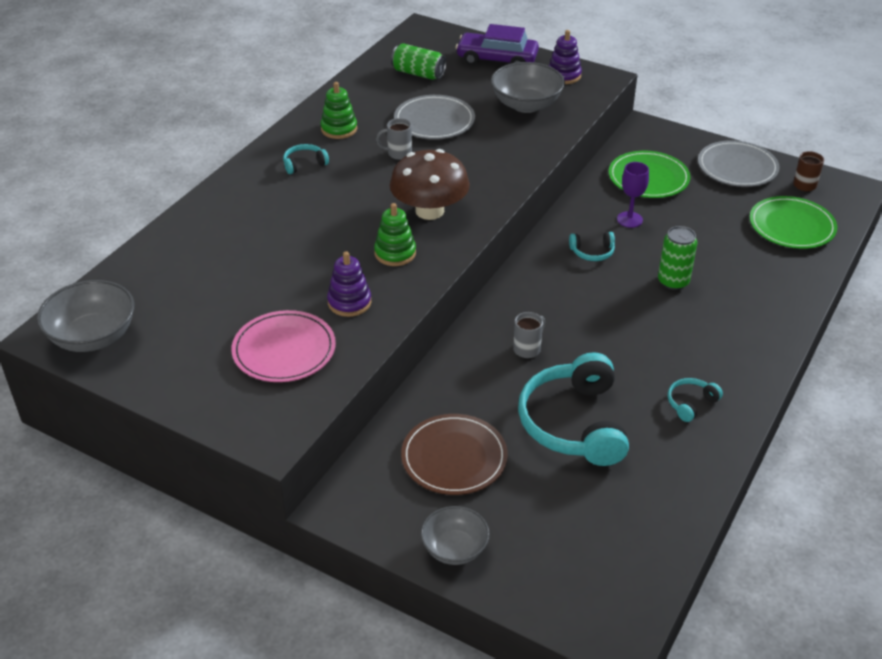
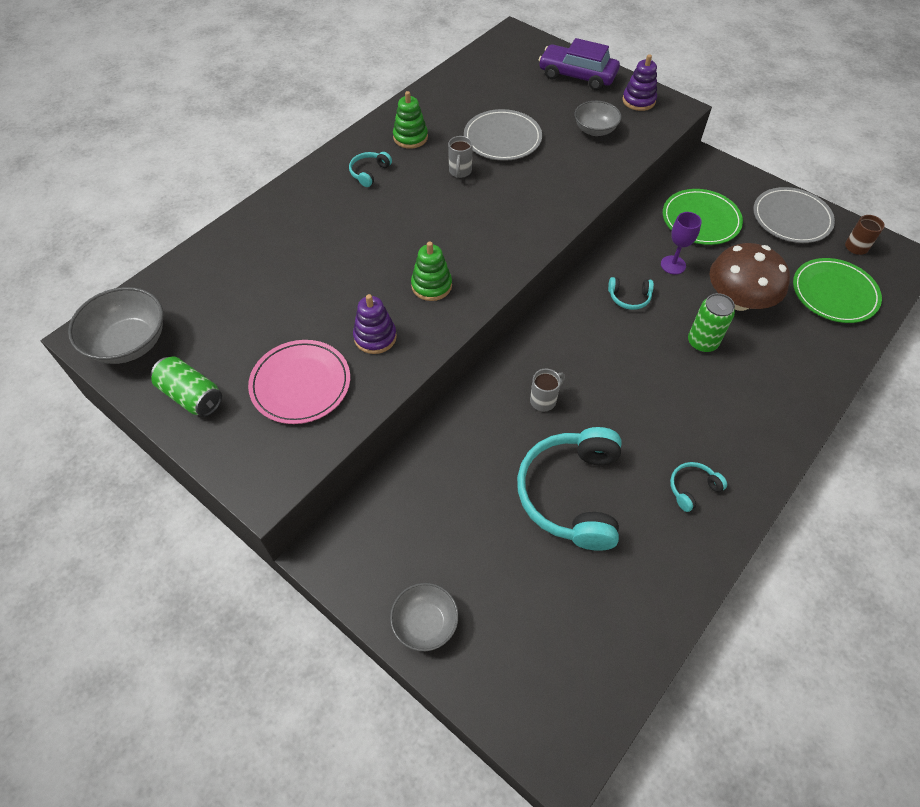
camera: 10 degrees right, 15 degrees up
(304, 164) = (369, 172): turquoise headphones -> turquoise headphones turned 45 degrees counterclockwise
(398, 154) = (460, 172): grey mug -> grey mug turned 90 degrees counterclockwise
(418, 73) = (499, 83): green can -> green can (191, 396)
(429, 211) = (475, 241): brown mushroom -> brown mushroom (738, 300)
(454, 457) = (447, 515): brown plate -> none
(526, 105) = (595, 130): grey bowl -> grey bowl, size x0.65

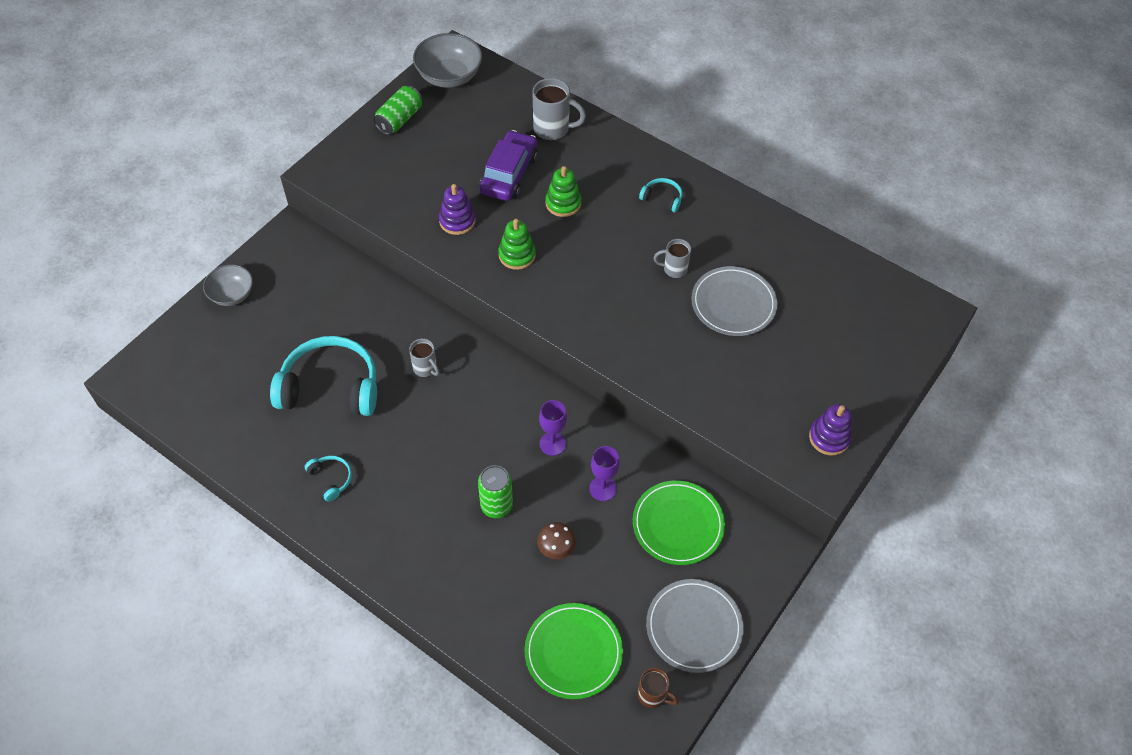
camera: 85 degrees right, 0 degrees up
(250, 249) = (553, 129): none -> grey mug
(300, 384) = (409, 180): pink plate -> none
(410, 137) = (721, 226): green stacking toy -> green stacking toy (563, 203)
(577, 75) = (865, 376): purple car -> purple car (509, 174)
(595, 130) = (763, 390): grey bowl -> none
(629, 298) = (552, 443): turquoise headphones -> purple goblet
(738, 300) = (556, 547): brown mushroom -> brown mushroom, size x0.47

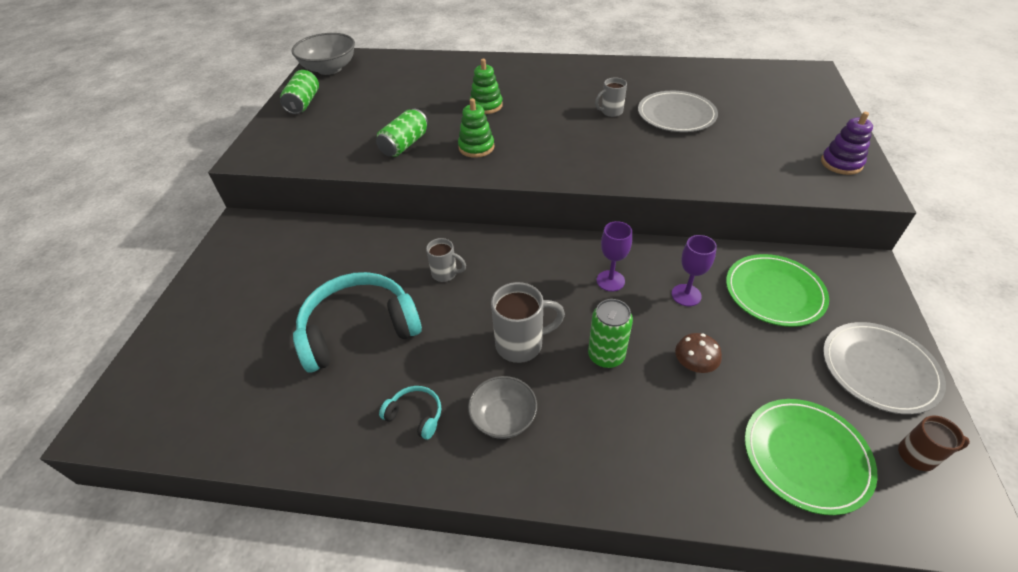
camera: 25 degrees left, 10 degrees down
(232, 294) = (202, 295): grey bowl -> grey bowl (503, 418)
(457, 221) = (404, 144): purple stacking toy -> green can
(509, 174) = (426, 104): purple car -> none
(553, 129) = (439, 70): grey mug -> grey mug (521, 344)
(662, 198) = (560, 79): turquoise headphones -> none

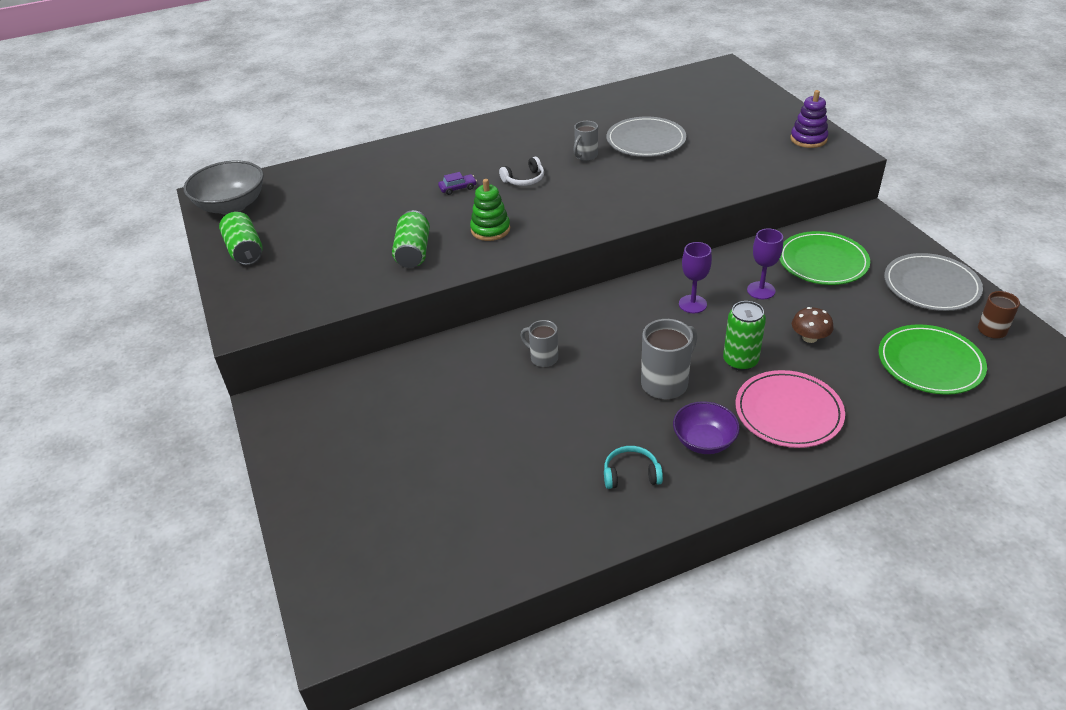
camera: 30 degrees left, 5 degrees down
(359, 329) = (509, 437): turquoise headphones -> none
(445, 274) = (543, 358): grey mug -> grey mug turned 135 degrees counterclockwise
(486, 105) = (458, 188): green stacking toy -> purple car
(503, 418) = (704, 441): grey bowl -> purple bowl
(542, 115) = (524, 179): none -> white headphones
(606, 431) = (788, 412): none -> pink plate

